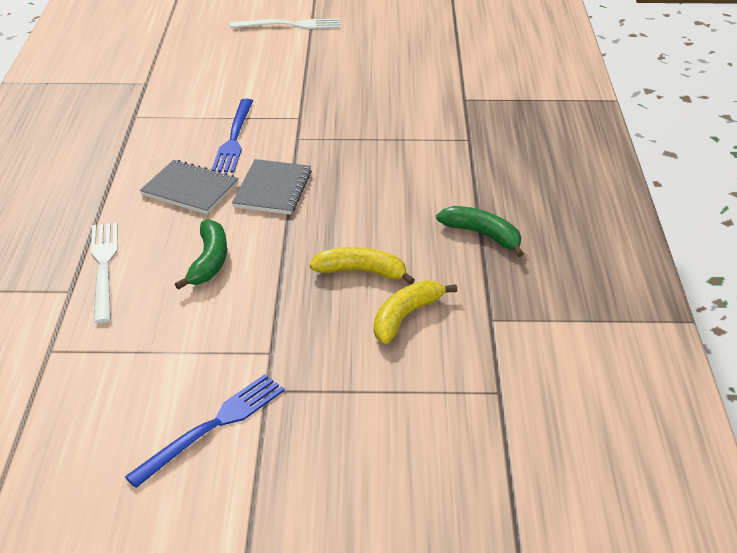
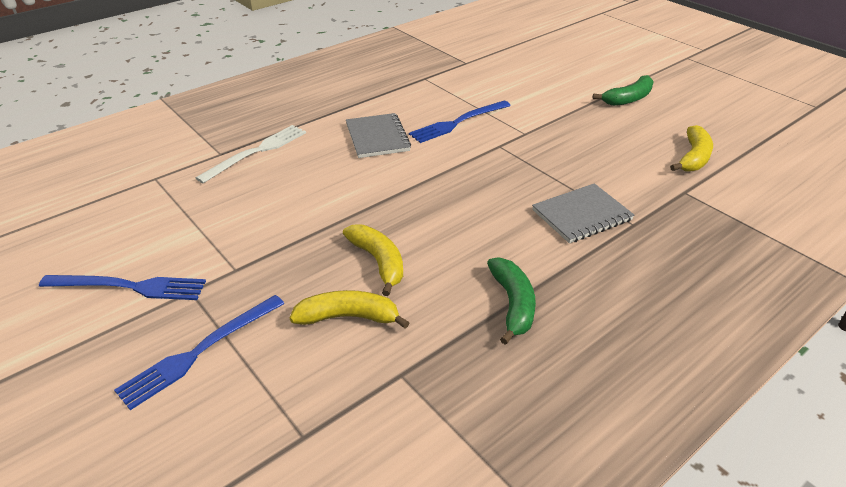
camera: 50 degrees right, 0 degrees up
(209, 261) = (308, 187): green banana -> green banana (628, 99)
(272, 189) = (423, 168): grey notebook -> grey notebook (581, 215)
(290, 25) = (626, 71): white fork -> none
(352, 412) = (200, 351): none -> blue fork
(435, 71) = (693, 157): none -> yellow banana

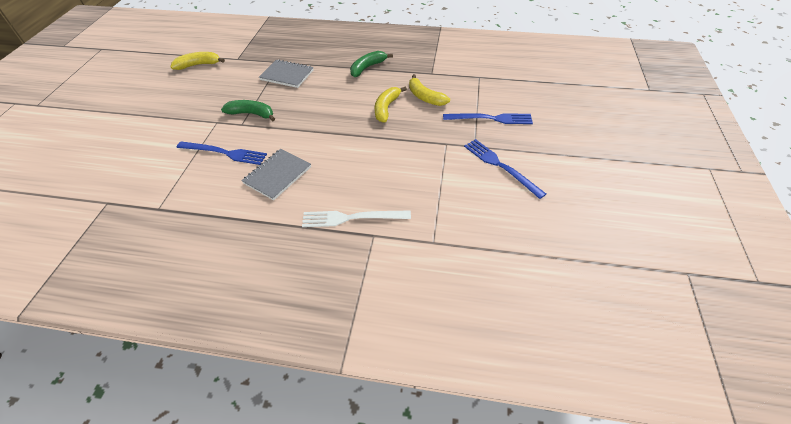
camera: 130 degrees left, 10 degrees up
(628, 99) = (132, 104): green banana -> green banana (252, 114)

